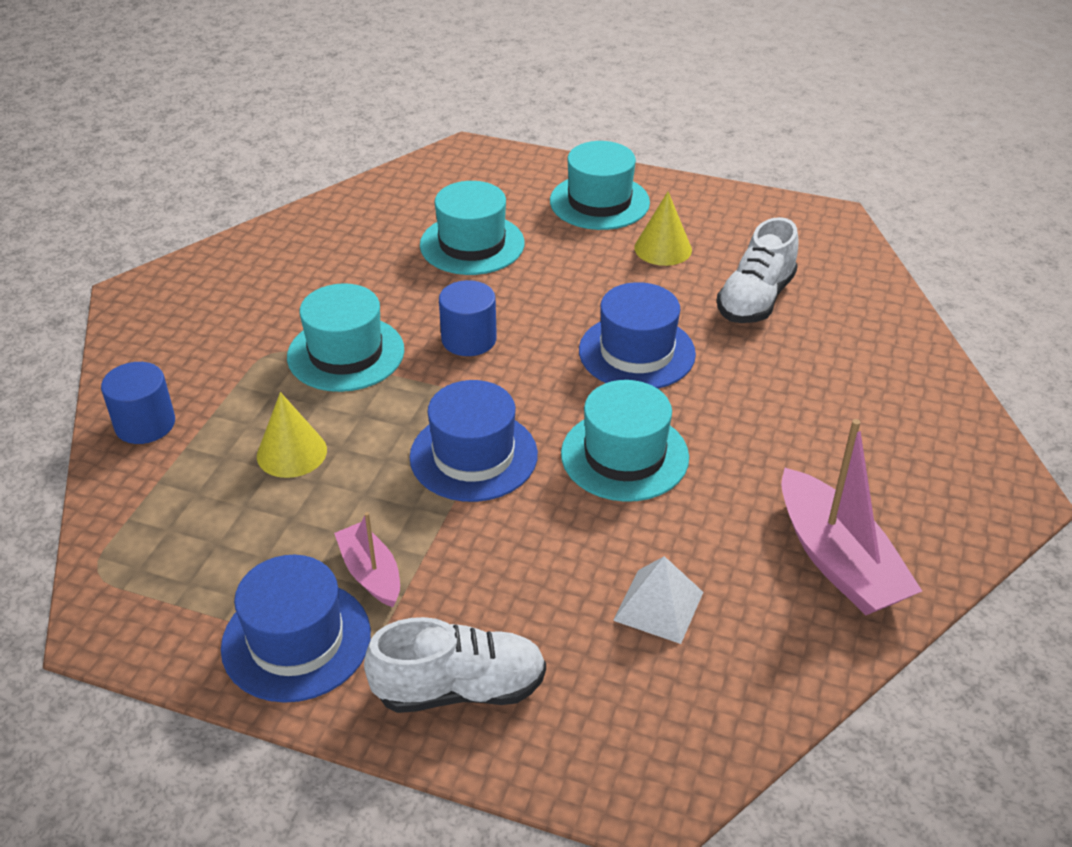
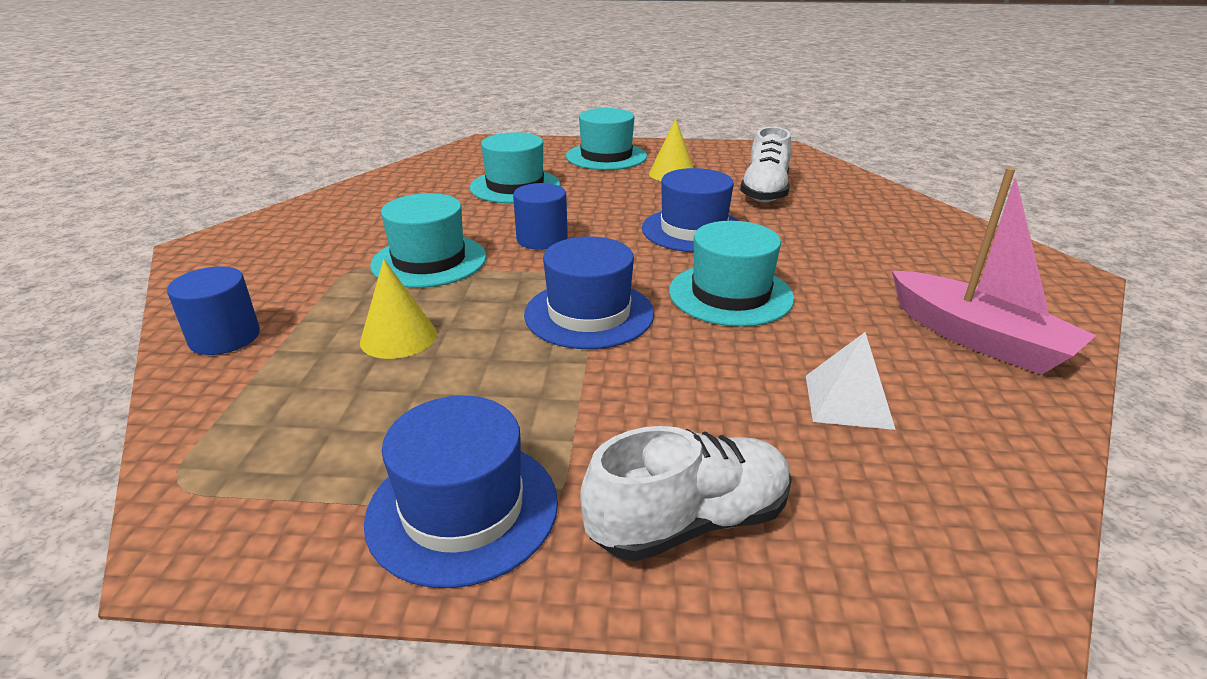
camera: 15 degrees left, 10 degrees down
(371, 573) = (527, 425): pink boat -> none

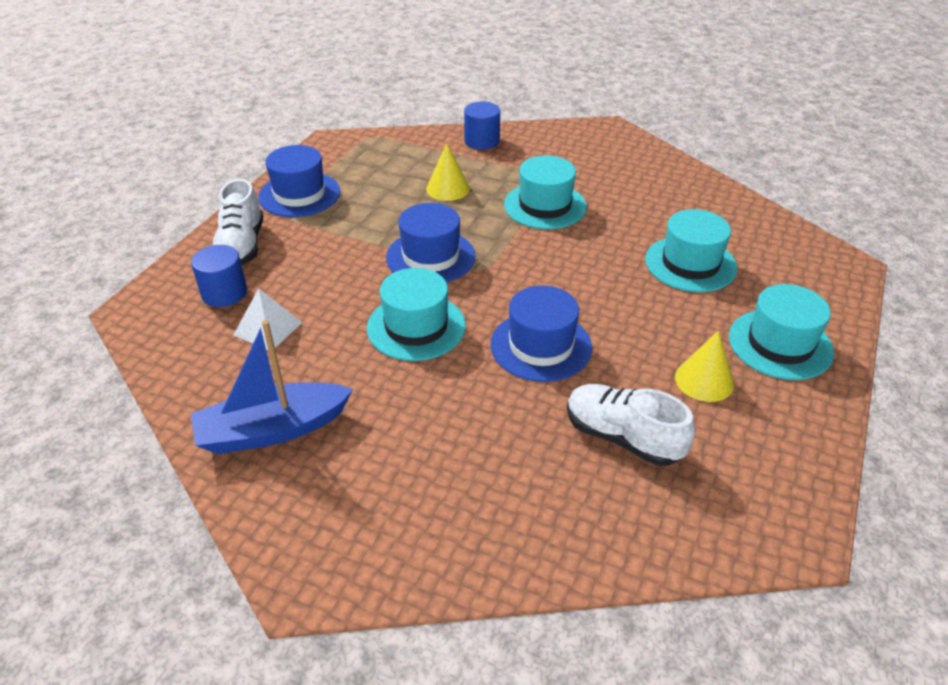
camera: 110 degrees right, 10 degrees up
(542, 239) = (560, 258): blue cylinder -> blue cylinder (224, 293)
(977, 338) = (272, 430): pink boat -> blue boat

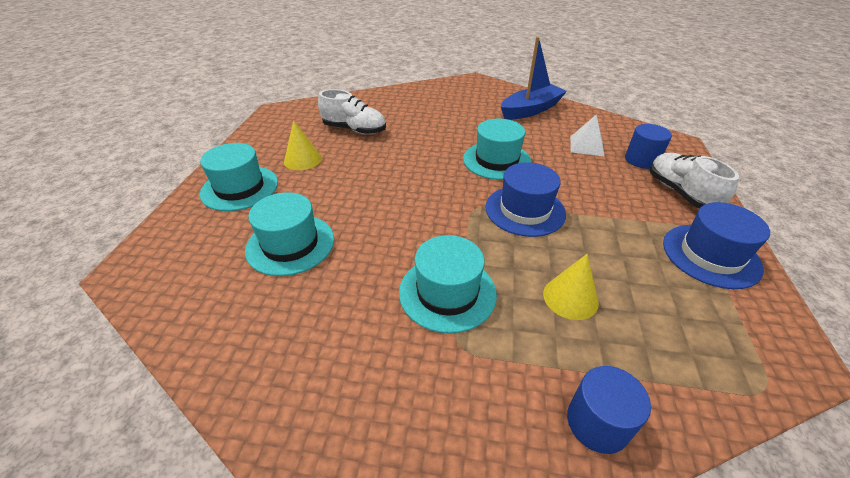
camera: 165 degrees right, 0 degrees up
(541, 346) = (410, 162): blue hat -> none

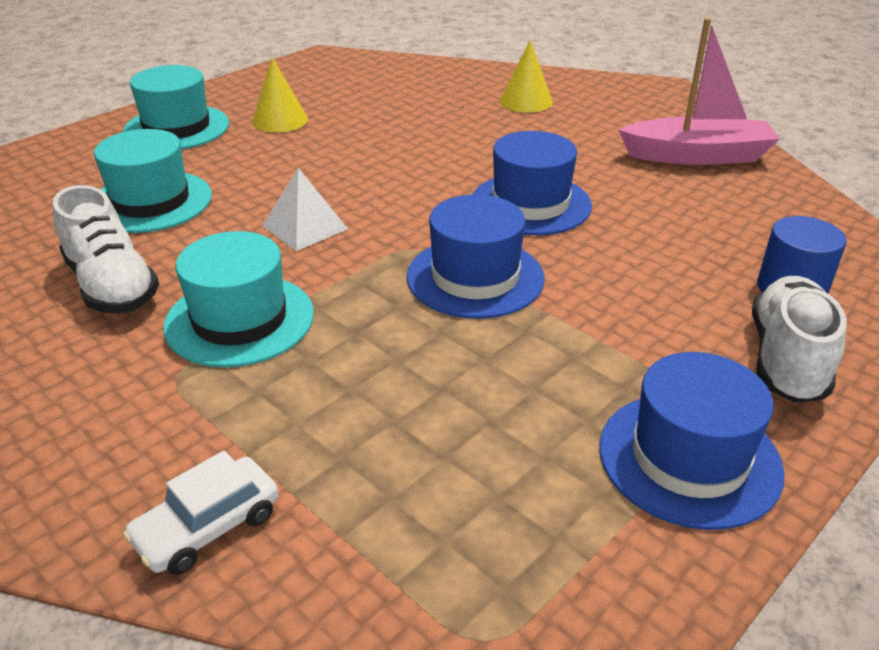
camera: 35 degrees right, 5 degrees down
(354, 130) = (388, 105): white shoe -> white shoe (112, 286)
(497, 160) = (530, 204): turquoise hat -> blue hat
(530, 110) = (697, 156): blue boat -> pink boat
(570, 298) = (377, 397): yellow cone -> yellow cone (526, 101)
(586, 146) = (716, 235): white pyramid -> white pyramid (304, 227)
(597, 423) = (207, 527): blue cylinder -> white car

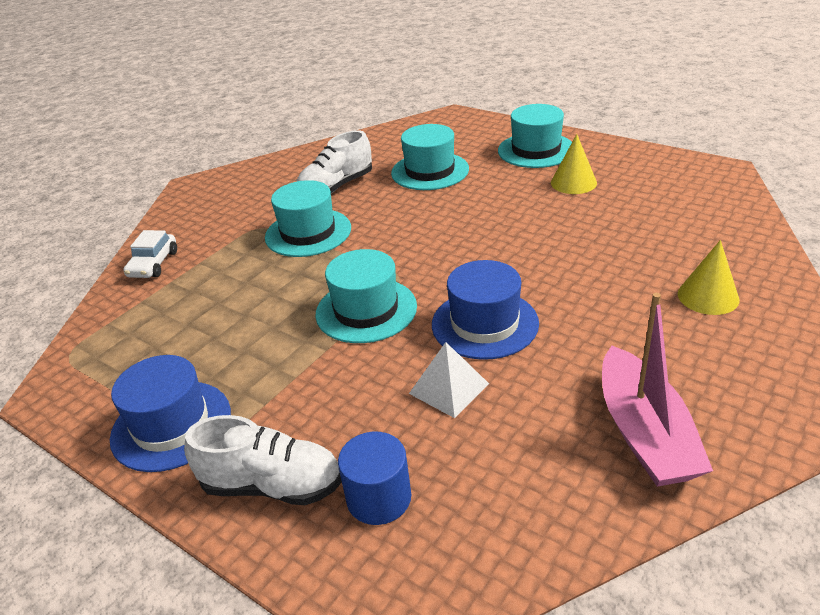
camera: 85 degrees right, 0 degrees up
(207, 527) = (153, 264): white car -> white car turned 120 degrees counterclockwise
(304, 227) = (415, 229): white pyramid -> white pyramid (449, 388)
(475, 277) = (366, 310): blue hat -> turquoise hat

